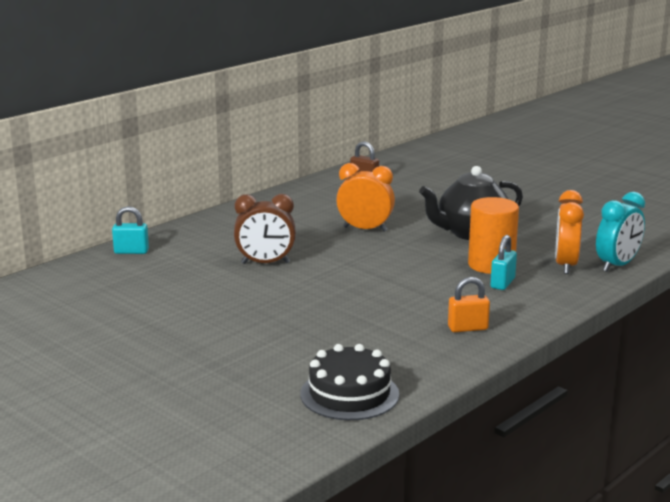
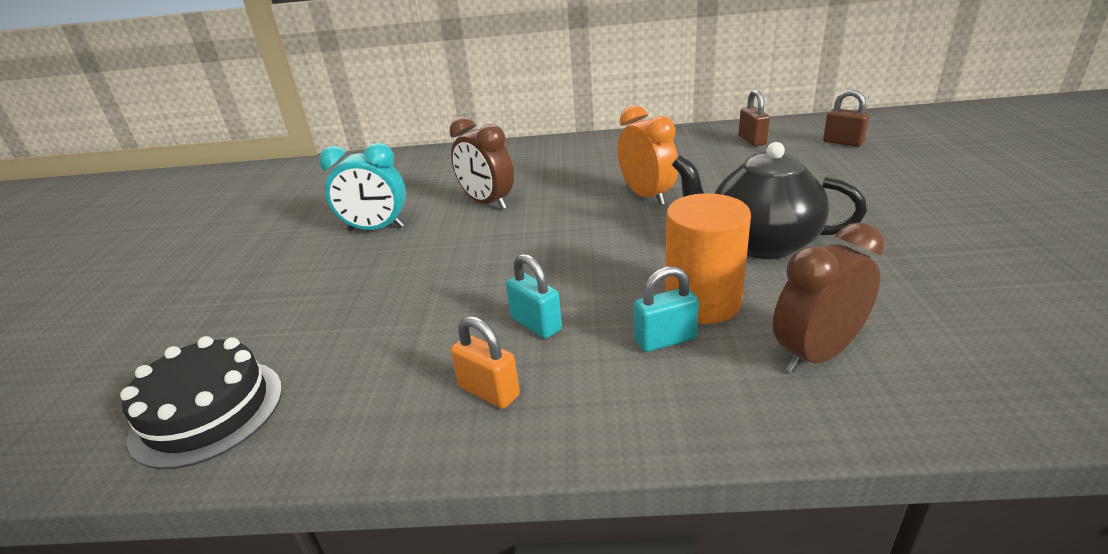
camera: 50 degrees right, 10 degrees up
(131, 251) = (428, 157): turquoise padlock -> turquoise padlock (536, 324)
(420, 170) = (843, 142): none -> brown padlock
(565, 265) = (816, 354): orange clock -> brown clock
(617, 265) = (917, 399): turquoise clock -> turquoise clock (376, 229)

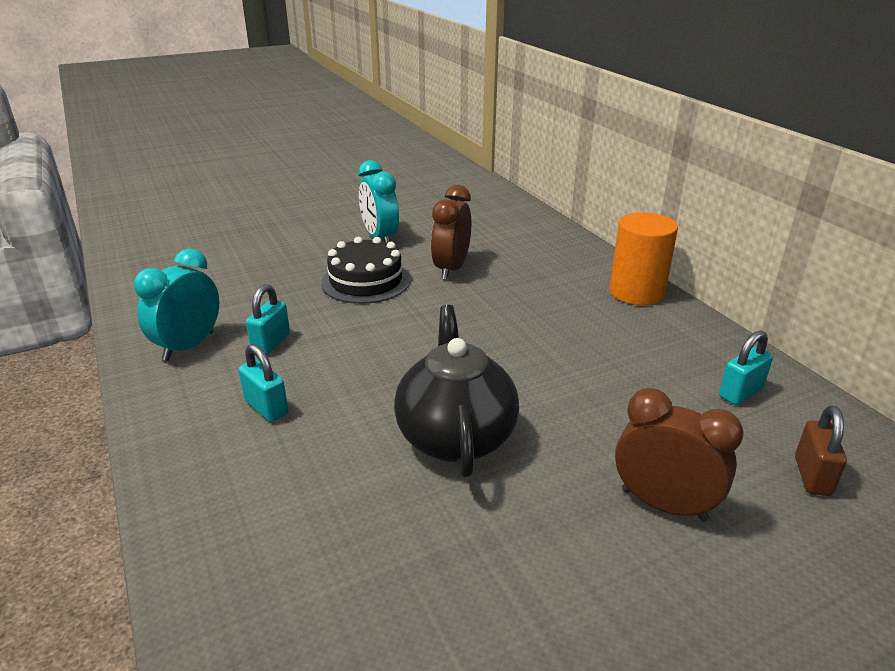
camera: 60 degrees right, 0 degrees up
(208, 411) = (158, 263): black cake -> black cake (366, 281)
(489, 391) = (189, 346): orange padlock -> turquoise clock
(647, 196) = (520, 347): orange clock -> none
(702, 302) = (328, 417): orange cylinder -> orange cylinder (636, 292)
(752, 140) = (740, 393): brown padlock -> turquoise padlock
(816, 354) = (266, 495): brown clock -> brown clock (663, 505)

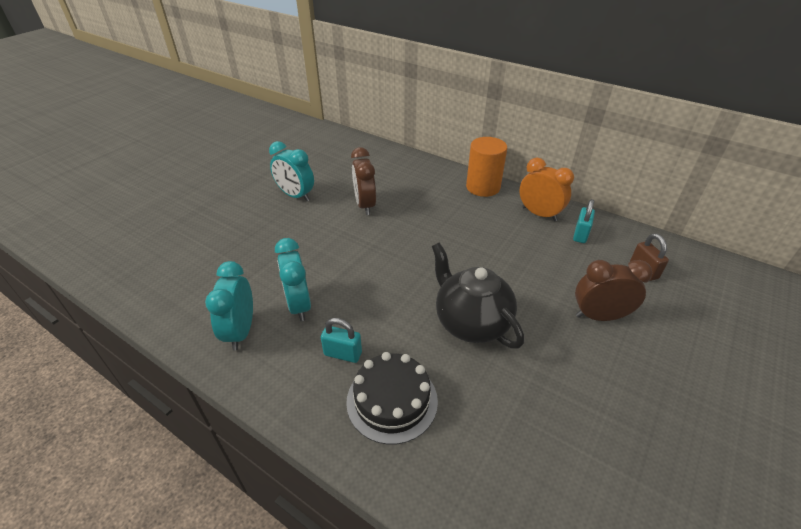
camera: 30 degrees left, 10 degrees up
(271, 343) = (299, 305): turquoise padlock -> turquoise clock
(366, 281) = (318, 233): black cake -> black cake (392, 400)
(695, 347) = (539, 214): none -> orange clock

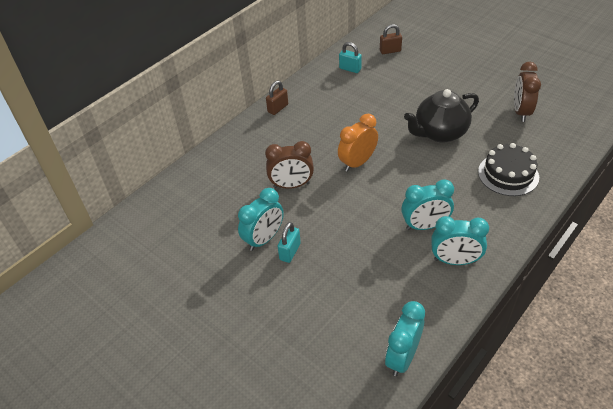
camera: 80 degrees left, 5 degrees up
(132, 287) = (402, 357): none -> turquoise clock
(343, 354) = (472, 198): turquoise padlock -> turquoise padlock (290, 252)
(483, 187) = (278, 108): orange cylinder -> brown padlock
(539, 214) = (322, 84): orange clock -> orange clock (357, 163)
(599, 316) = (432, 77): brown clock -> brown clock (521, 112)

